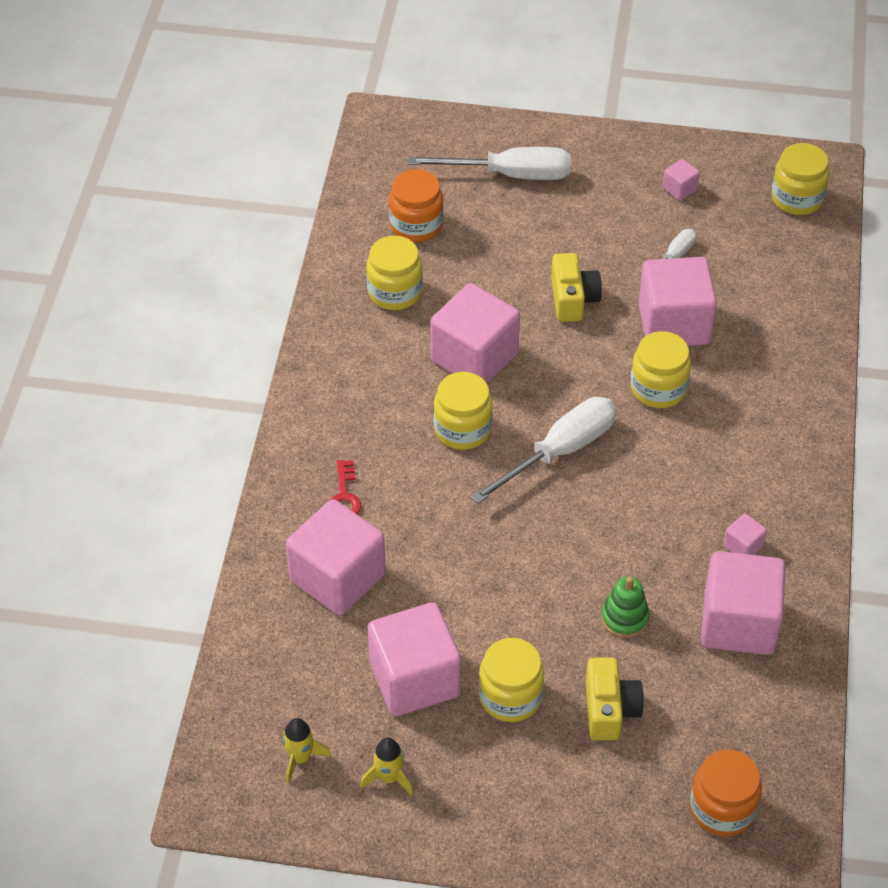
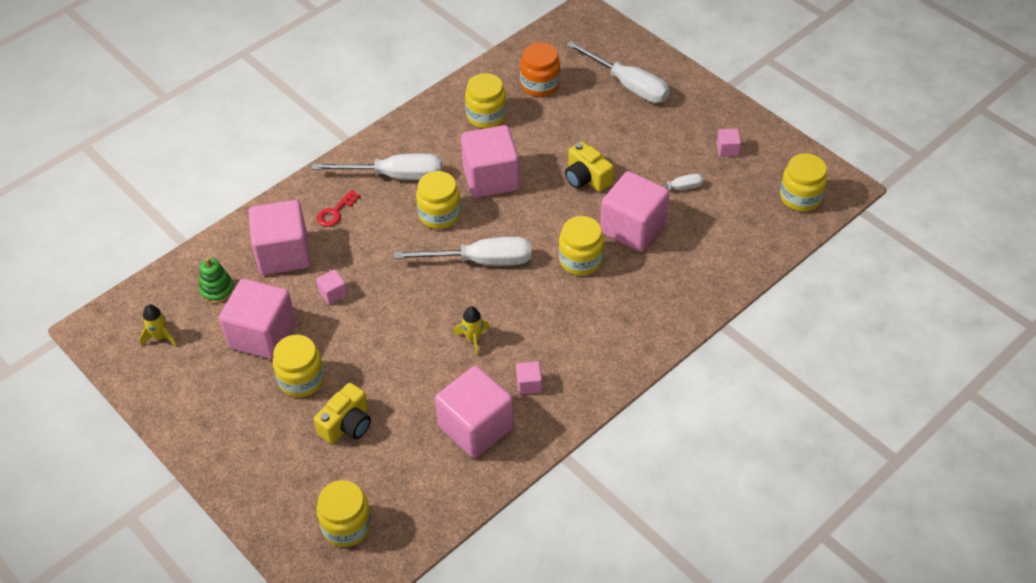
camera: 40 degrees right, 0 degrees up
(366, 416) = (395, 176): none -> white screwdriver
(389, 777) = (192, 378): yellow rocket -> yellow rocket (473, 339)
(442, 585) = (333, 294): none -> pink cube
(573, 299) = (586, 178): yellow camera -> yellow camera turned 105 degrees clockwise
(624, 618) = (413, 379): green stacking toy -> green stacking toy (217, 290)
(722, 809) = (347, 526): orange jar -> yellow jar

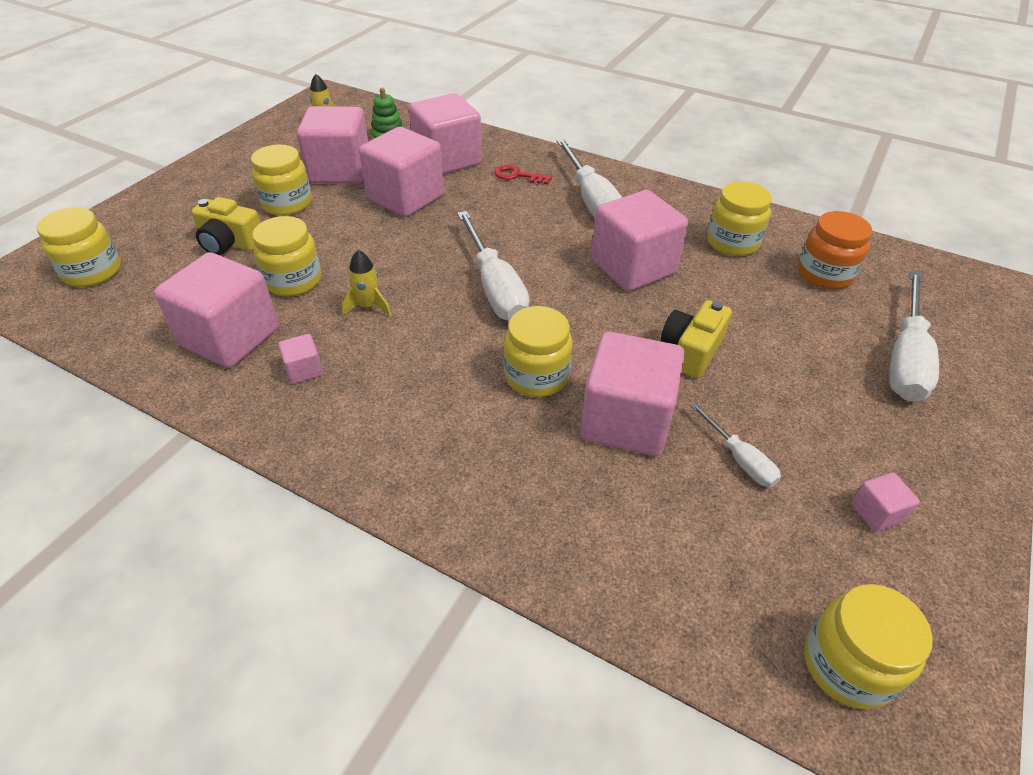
camera: 70 degrees right, 5 degrees down
(333, 294) = (406, 197): pink cube -> pink cube, size x2.34
(439, 215) = (551, 241): yellow jar -> yellow jar (293, 281)

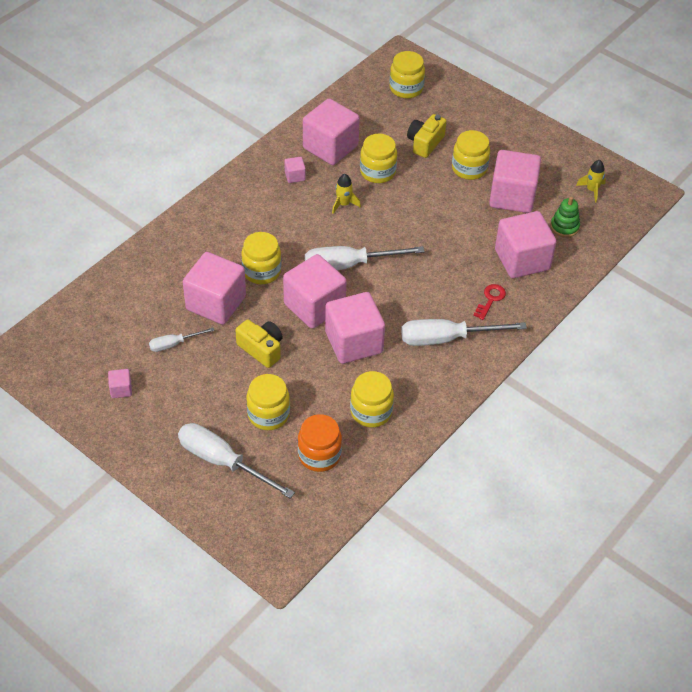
camera: 100 degrees right, 5 degrees up
(406, 197) = (467, 230): pink cube -> pink cube (314, 306)
(848, 665) = (56, 343): yellow jar -> yellow jar (268, 414)

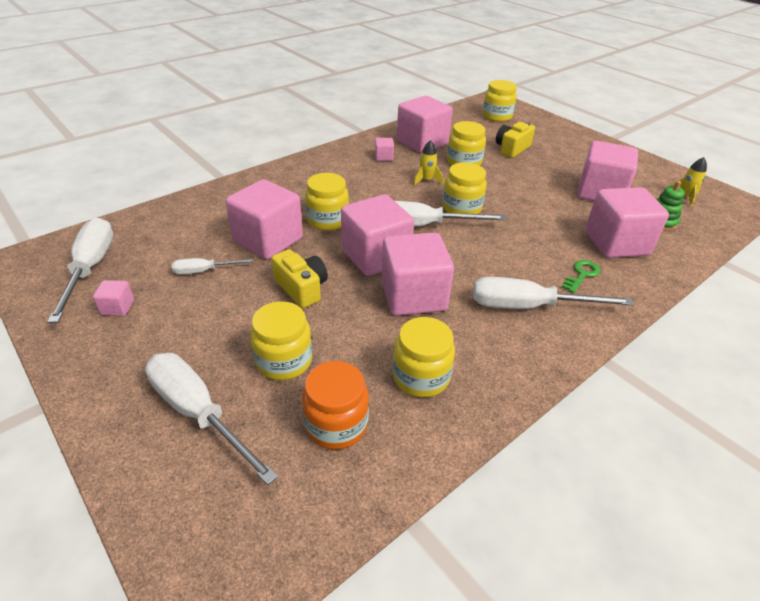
camera: 10 degrees right, 10 degrees down
(77, 356) = (90, 268): none -> white screwdriver
(469, 168) = (554, 169): yellow jar -> yellow jar (461, 208)
(490, 300) = (582, 275): red key -> green key

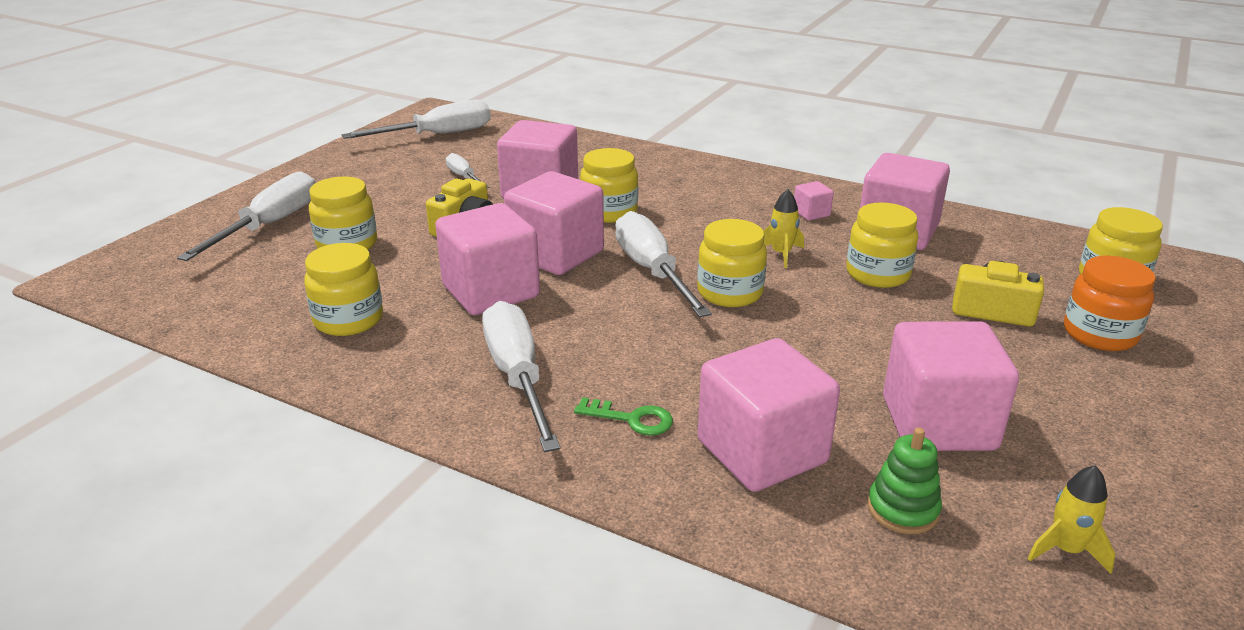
camera: 70 degrees right, 10 degrees down
(118, 307) = (389, 160): pink cube -> none
(336, 424) = (268, 287): orange jar -> orange jar (1099, 334)

